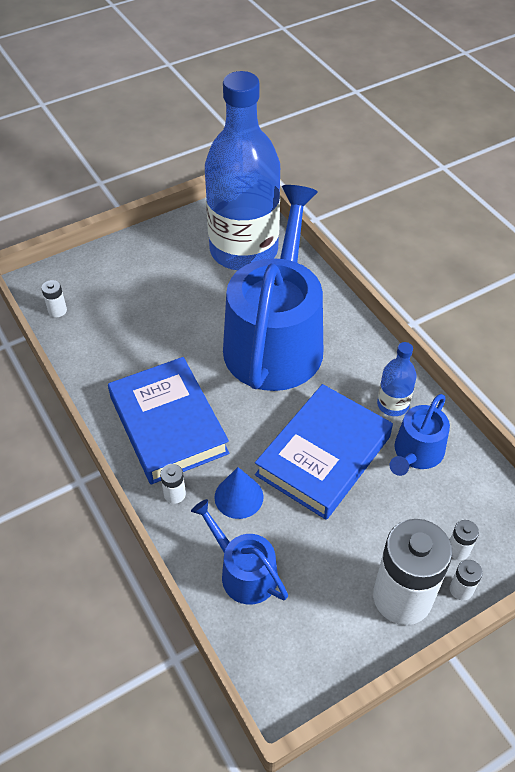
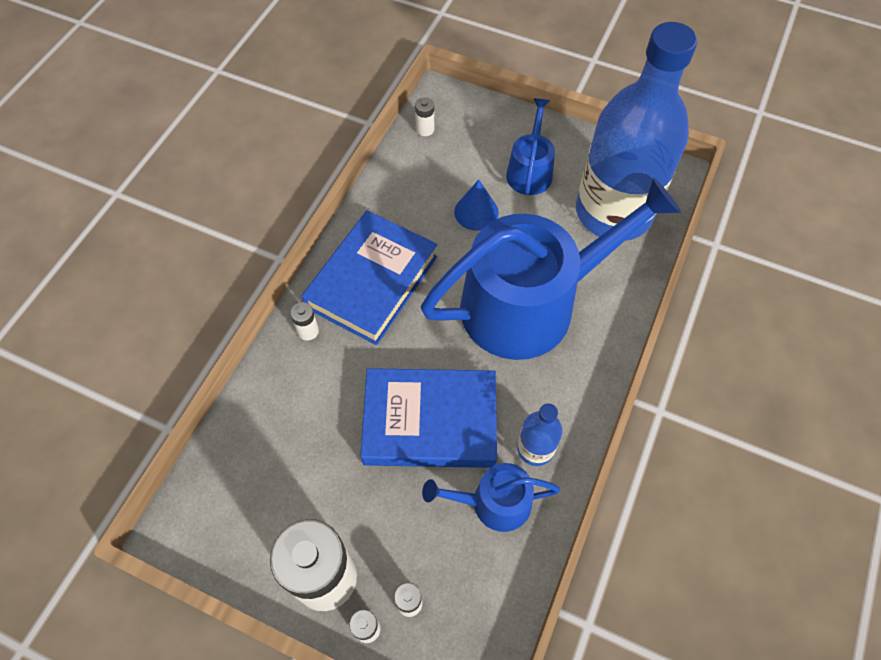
camera: 55 degrees right, 10 degrees up
(239, 497) = (338, 380): blue cone -> blue cone (476, 212)
(243, 572) = (268, 429): blue watering can -> blue watering can (530, 171)

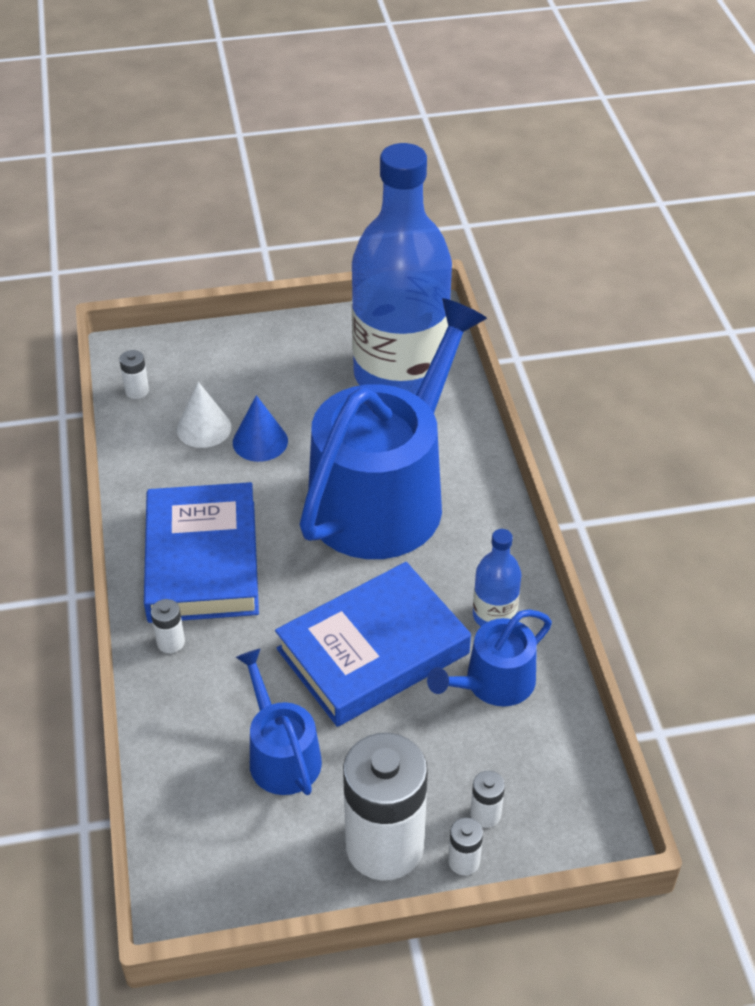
camera: 35 degrees left, 15 degrees down
(447, 181) = (204, 428): none -> white cone
(530, 171) = (284, 377): blue watering can -> blue watering can (281, 754)

